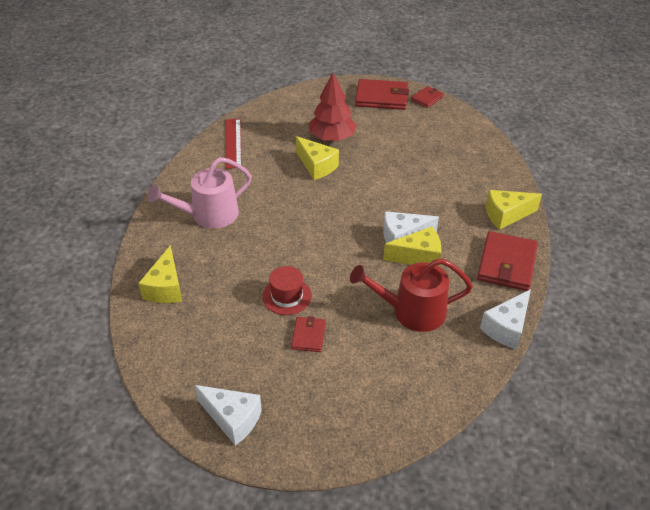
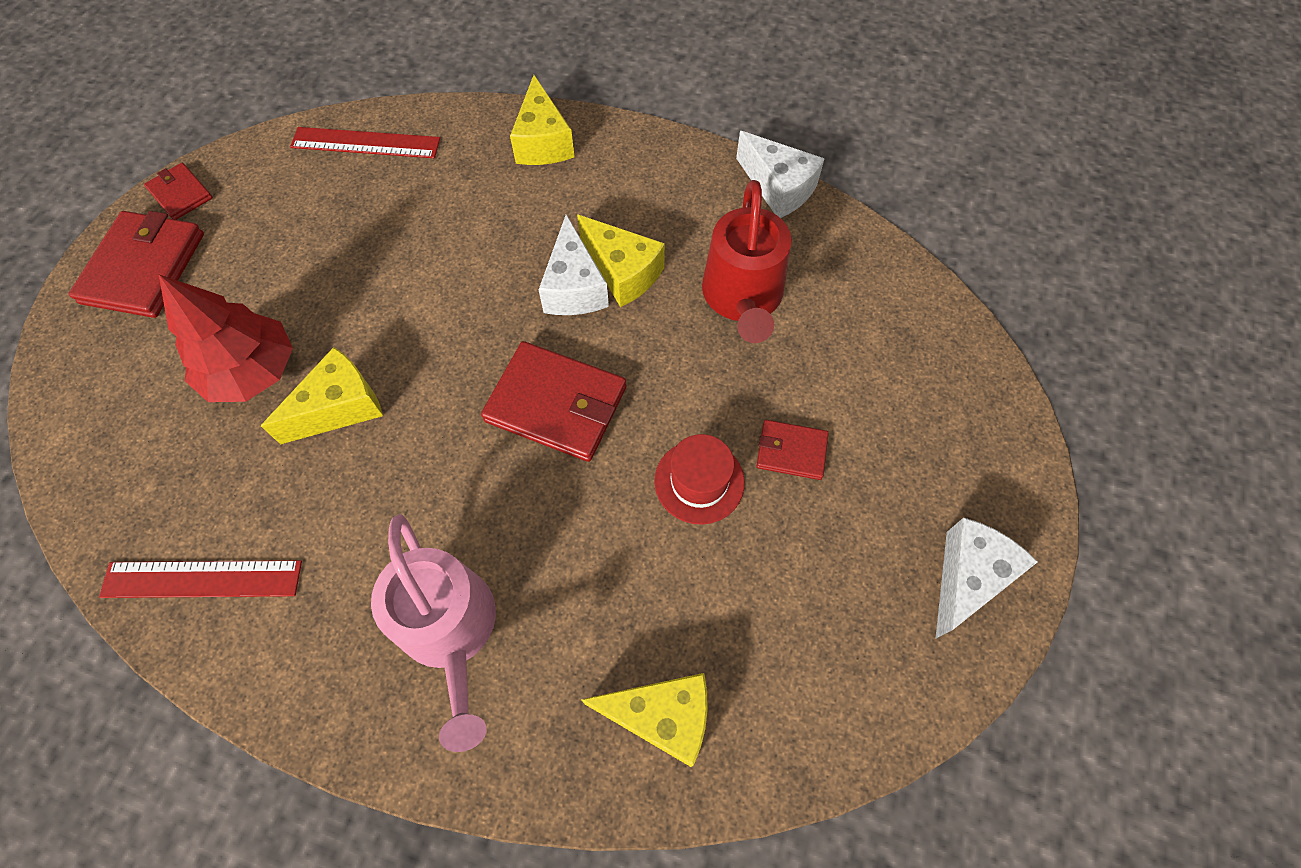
camera: 85 degrees left, 20 degrees up
(418, 257) = (623, 272): yellow cheese -> yellow cheese turned 135 degrees clockwise
(480, 149) = (365, 143): none -> red ruler
(506, 264) = (651, 163): red wallet -> red wallet (556, 404)

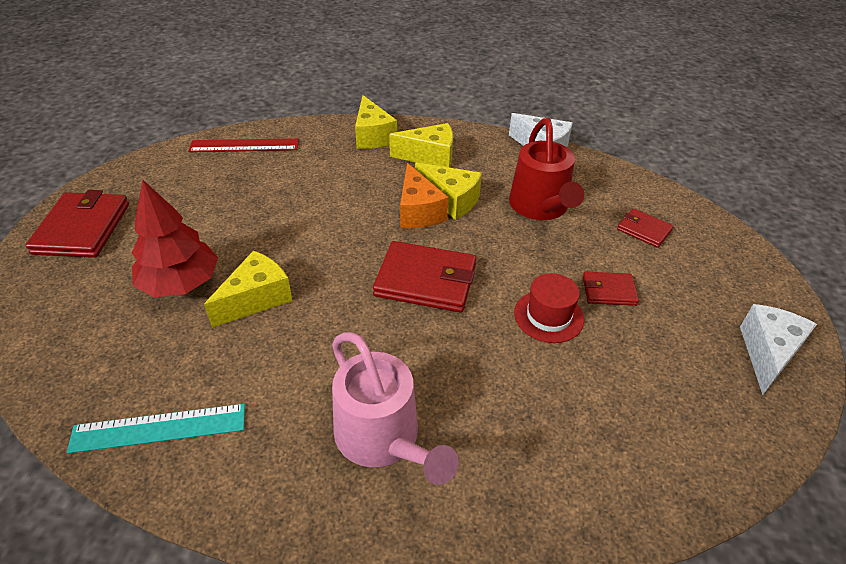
camera: 10 degrees left, 20 degrees down
(180, 194) = (107, 183): red wallet -> red wallet (644, 230)
(202, 579) = (159, 428): red ruler -> turquoise ruler
(574, 287) = (418, 211): white cheese -> orange cheese
(661, 716) = (575, 477): yellow cheese -> yellow cheese (430, 157)

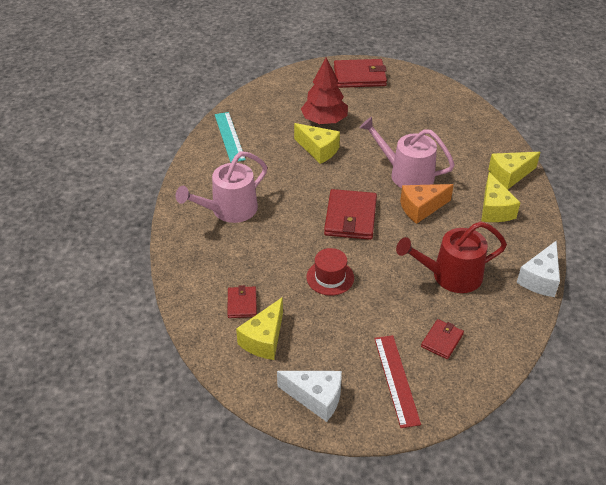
camera: 85 degrees right, 0 degrees up
(244, 145) = (467, 116): red ruler -> red ruler (396, 380)
(346, 214) = (406, 174): none -> pink watering can
(451, 200) = (441, 224): yellow cheese -> yellow cheese (264, 339)
(609, 291) = (362, 311): red wallet -> red wallet (242, 303)

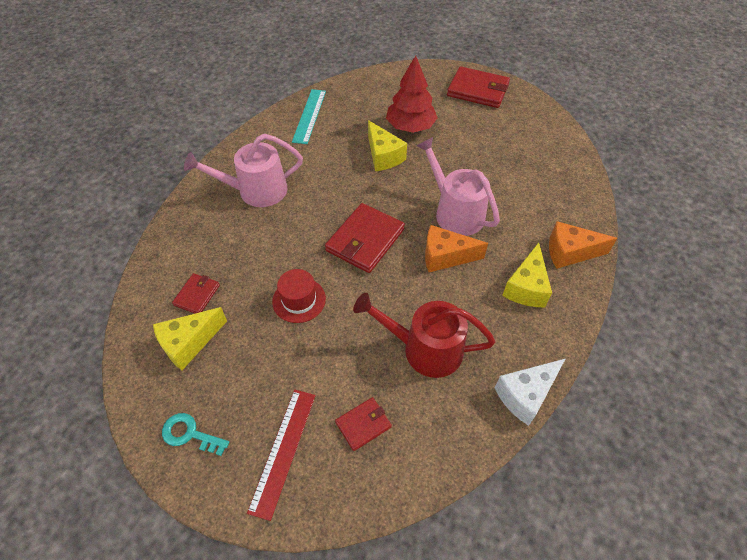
camera: 25 degrees right, 10 degrees up
(316, 398) = (189, 434): white cheese -> turquoise key
(509, 176) = (570, 252): yellow cheese -> orange cheese

